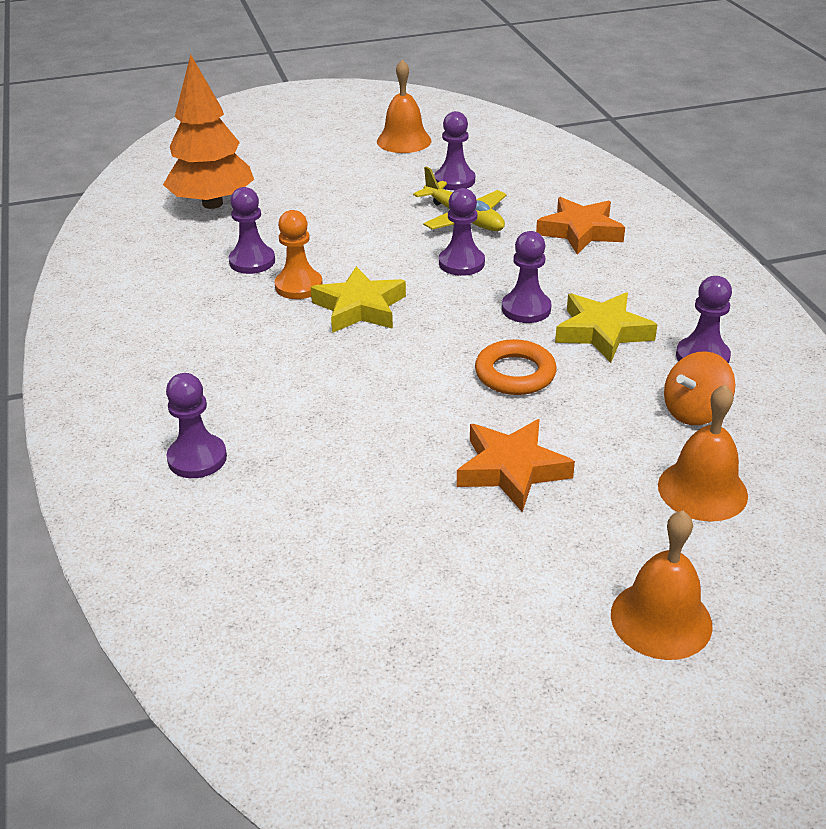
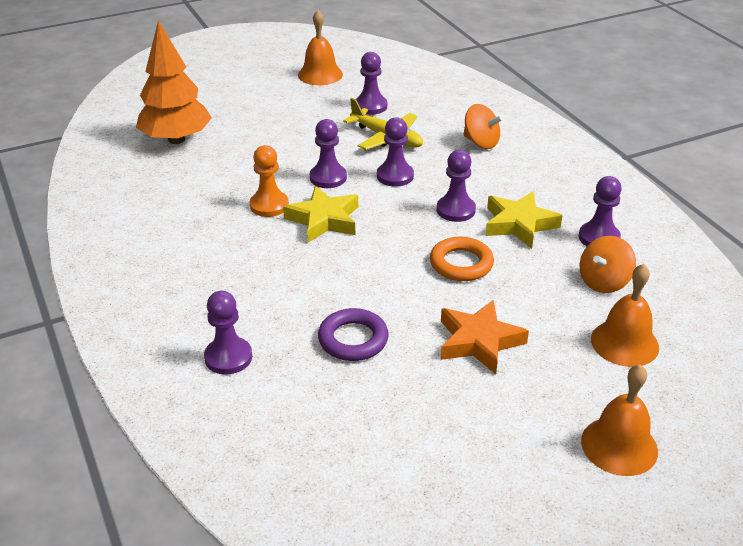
camera: 10 degrees left, 0 degrees up
(252, 261) = (224, 187): purple pawn -> purple pawn (328, 177)
(354, 452) = (353, 339): none -> purple ring
(580, 231) = (481, 142): orange star -> orange spinning top

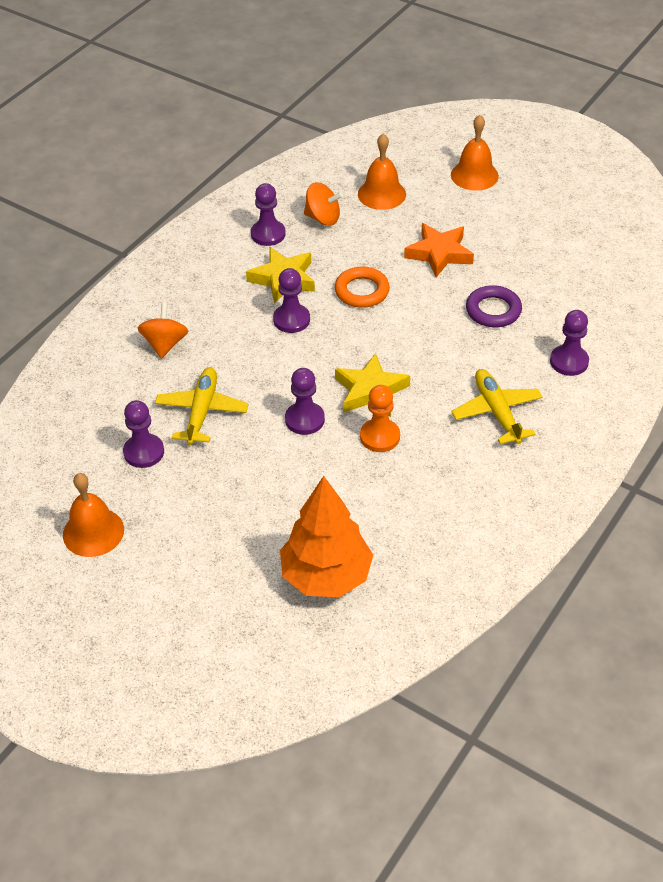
camera: 120 degrees left, 10 degrees up
(221, 278) = (497, 412): none -> yellow plane
(395, 176) = (267, 377): purple pawn -> none

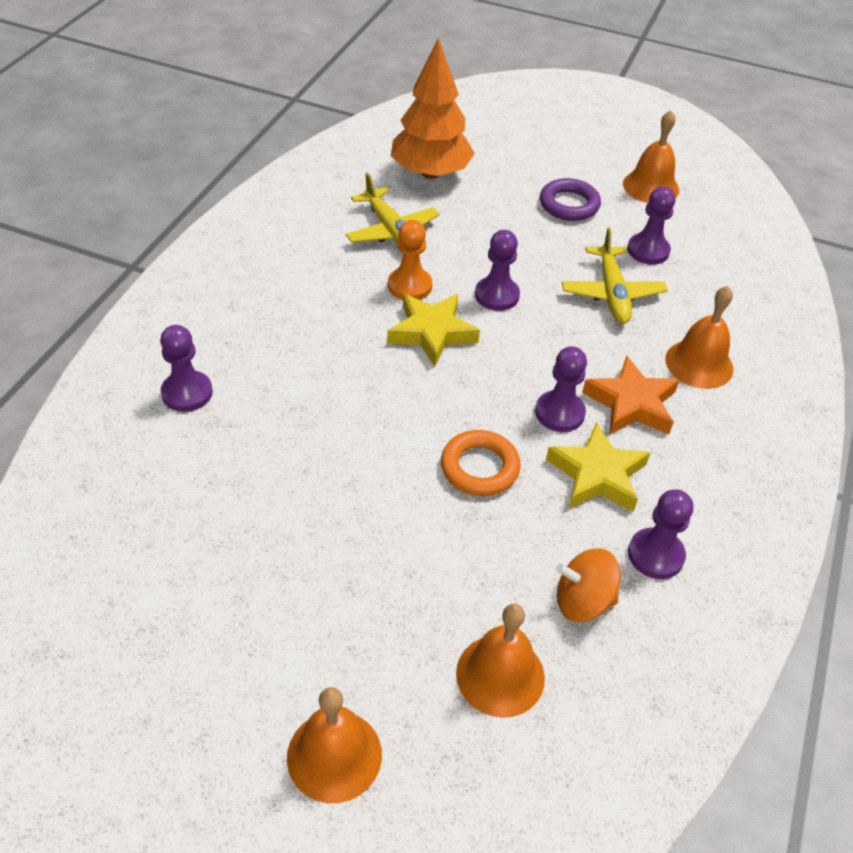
camera: 165 degrees right, 0 degrees up
(165, 344) = (699, 364): orange spinning top -> orange bell
(439, 253) = (378, 550): orange star -> orange star (631, 403)
(493, 310) = (288, 457): purple ring -> purple ring (569, 204)
(497, 412) = (280, 323): yellow plane -> yellow plane (392, 231)

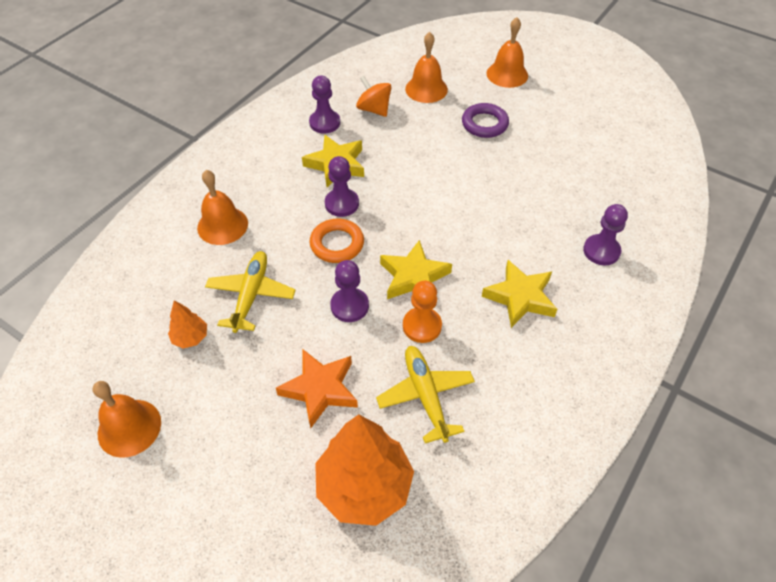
camera: 165 degrees left, 5 degrees up
(298, 326) = (520, 297): none -> yellow star
(479, 467) = (407, 177): orange ring -> orange ring (337, 244)
(569, 204) = (232, 411): purple ring -> purple ring (484, 124)
(583, 601) = (374, 109): orange spinning top -> orange spinning top turned 150 degrees counterclockwise
(631, 403) = (289, 203): orange star -> orange star (320, 389)
(648, 251) = (190, 338): purple pawn -> orange tree

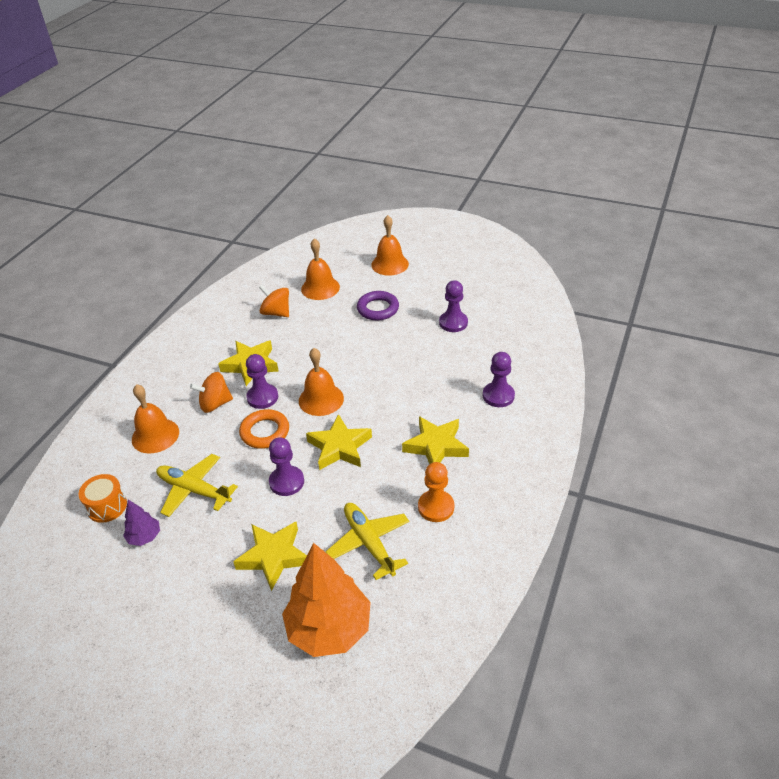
camera: 10 degrees left, 10 degrees down
(129, 427) = (102, 625): orange bell -> orange bell (321, 399)
(159, 295) = (107, 506): none -> orange drum
(190, 338) = (144, 537): orange tree -> purple tree
(251, 295) = (194, 490): yellow plane -> yellow plane turned 60 degrees counterclockwise
(290, 202) = (215, 404): none -> orange spinning top
(320, 389) = (273, 557): orange star -> yellow star
(324, 123) = (233, 331): purple pawn -> purple pawn (453, 323)
(422, 326) = (354, 486): orange pawn -> orange pawn (436, 507)

